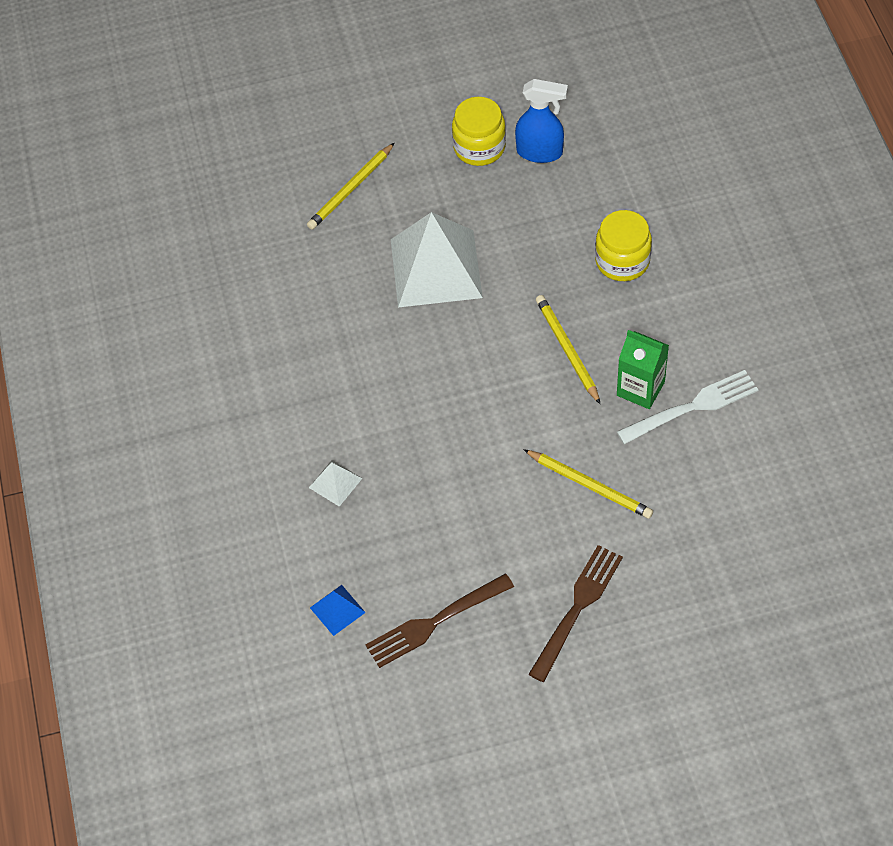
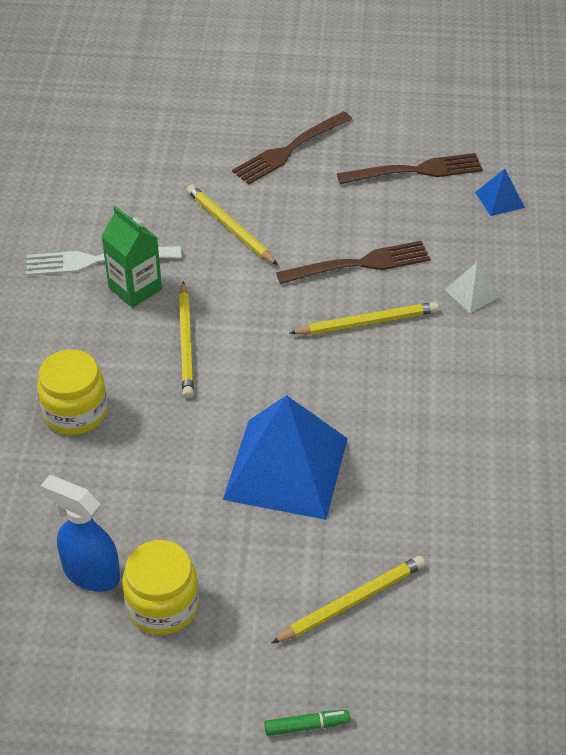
camera: 165 degrees left, 10 degrees down
(353, 108) = (306, 726): none -> green marker
(420, 420) = (367, 322): none -> yellow pencil
(436, 268) = (286, 468): white pyramid -> blue pyramid
(450, 482) = (359, 264): none -> brown fork

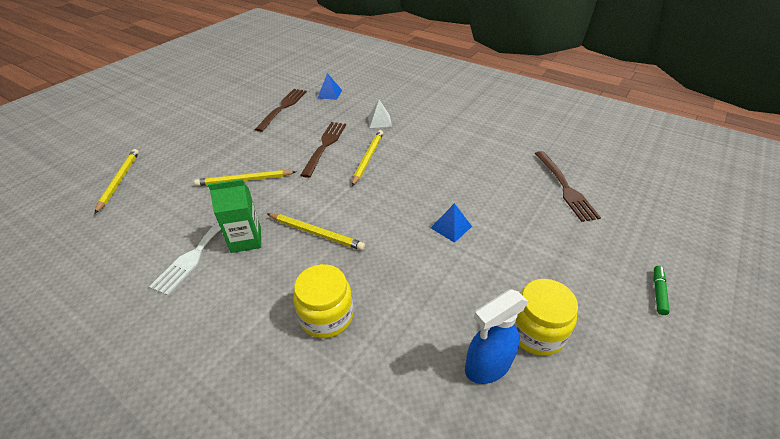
camera: 60 degrees left, 5 degrees down
(286, 468) = (451, 227): blue pyramid -> blue pyramid, size x0.43
(289, 150) = (215, 138): brown fork -> brown fork (565, 187)
(351, 601) = (566, 237): yellow pencil -> yellow pencil (119, 181)

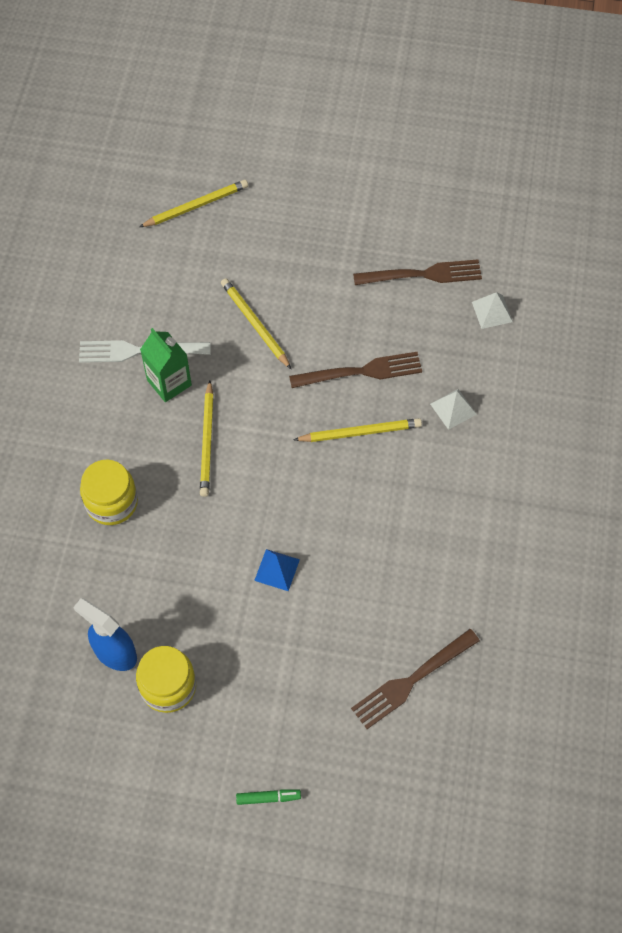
camera: 65 degrees right, 20 degrees up
(329, 94) = (492, 311): blue pyramid -> white pyramid

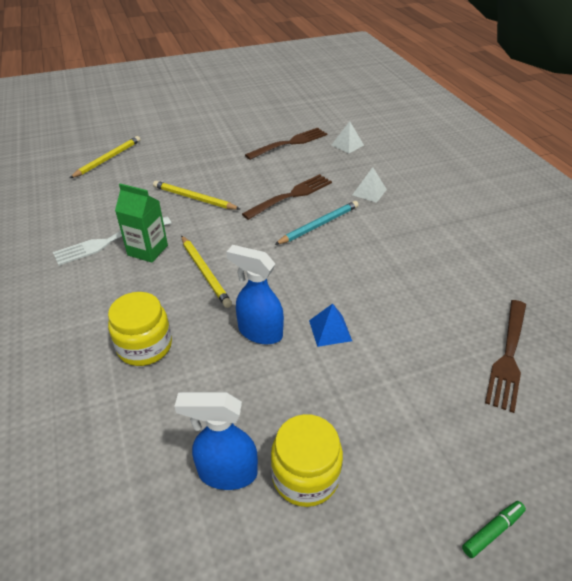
camera: 30 degrees left, 20 degrees down
(215, 539) = (259, 332): none -> blue spray bottle
(360, 432) = (319, 225): yellow pencil -> turquoise pencil

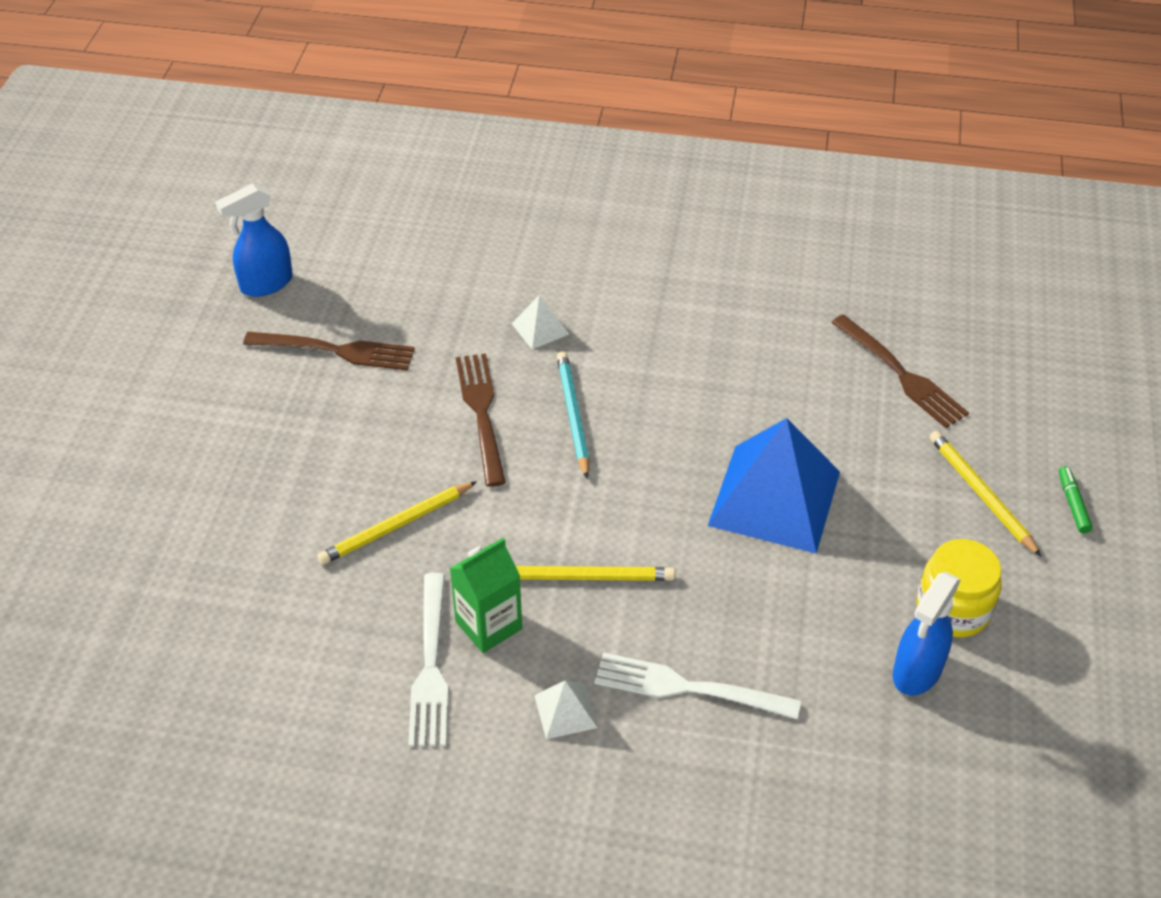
camera: 60 degrees left, 5 degrees up
(108, 159) = (170, 602): yellow pencil -> yellow pencil (981, 494)
(145, 346) = (688, 688): yellow jar -> white fork
(259, 332) = (736, 564): blue spray bottle -> blue spray bottle (266, 284)
(289, 143) = (336, 351): brown fork -> brown fork turned 105 degrees clockwise
(330, 330) = (775, 498): blue pyramid -> blue pyramid, size x2.33
(347, 145) = (400, 289): white pyramid -> white pyramid (565, 711)

